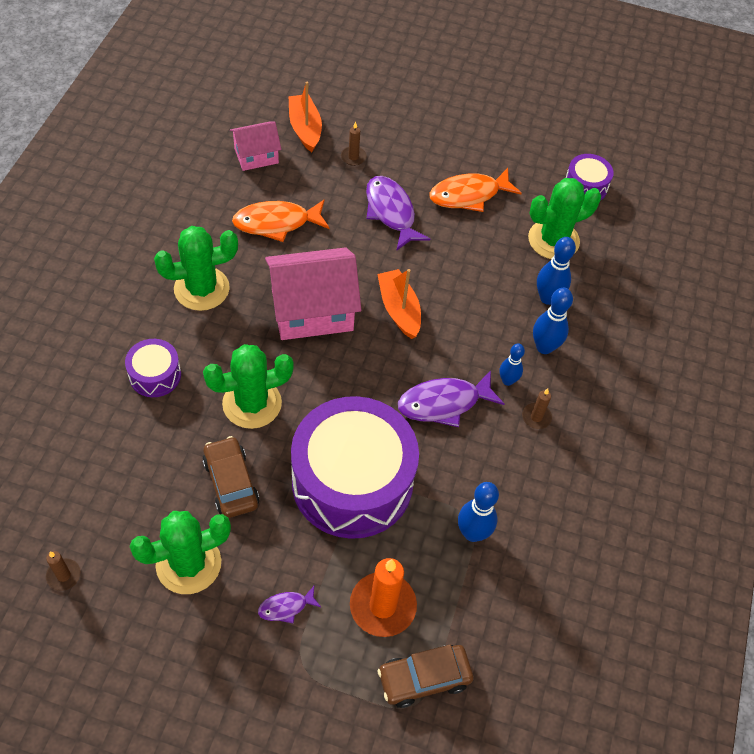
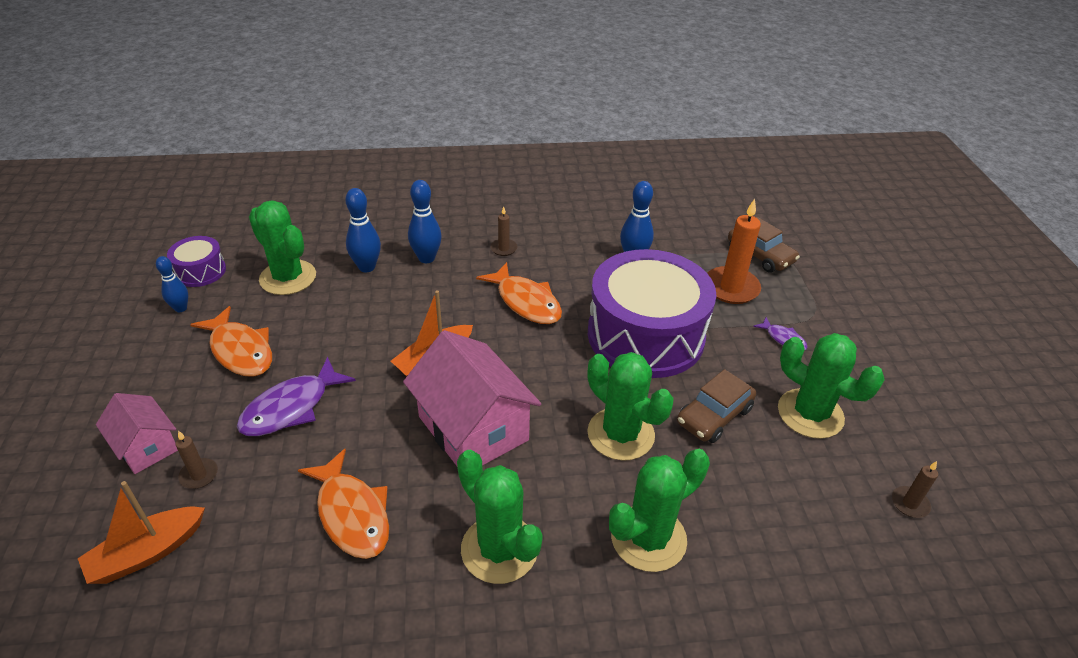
camera: 110 degrees left, 15 degrees down
(155, 375) = (648, 538): purple drum -> green cactus
(256, 156) = (223, 593): pink house -> pink house (146, 447)
(444, 403) = (525, 302): purple fish -> orange fish
(507, 380) = (476, 271): blue bowling pin -> blue bowling pin (181, 308)

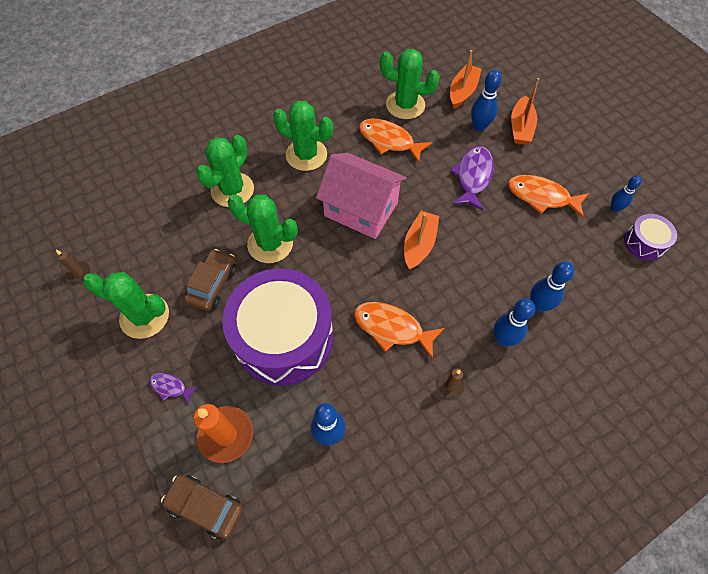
camera: 155 degrees right, 20 degrees up
(146, 447) = (520, 127): pink house -> orange boat
(199, 475) = (479, 126): brown candle -> blue bowling pin
(288, 277) = (581, 266): green cactus -> green cactus (405, 105)

